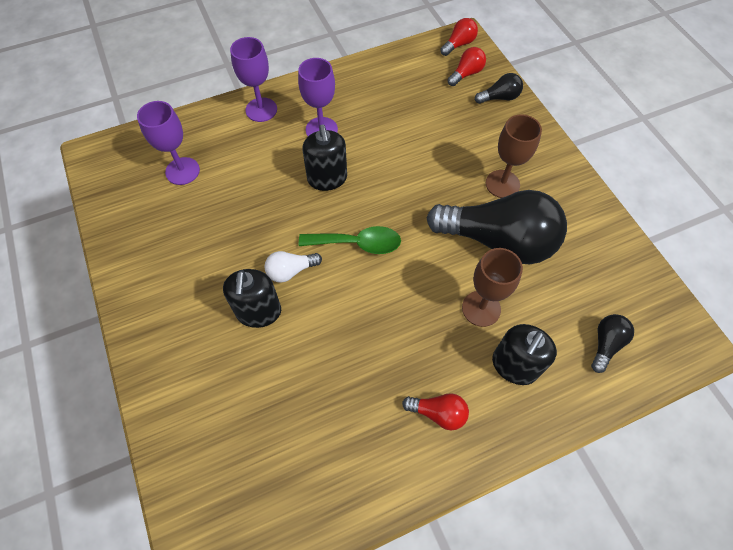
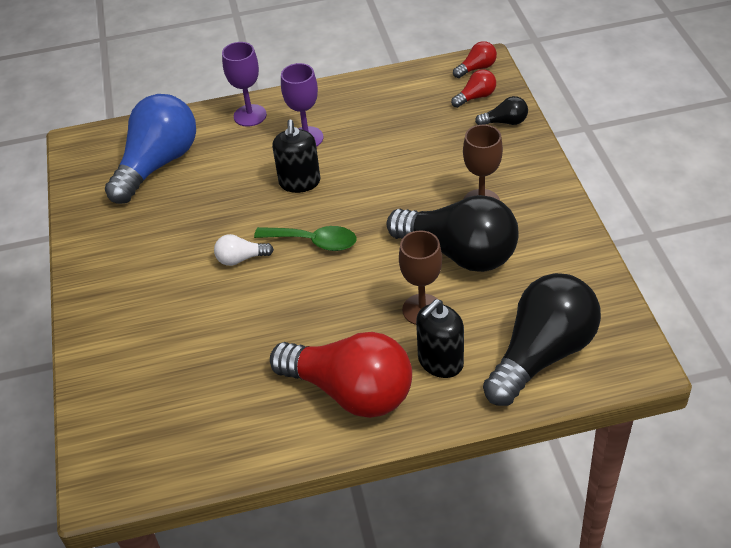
camera: 15 degrees right, 15 degrees down
(182, 171) = (158, 164): purple goblet -> blue light bulb
(258, 312) = (200, 290): black soap dispenser -> none
(438, 413) = (351, 391): red light bulb -> red light bulb, size x2.34
(605, 344) = (542, 354): black light bulb -> black light bulb, size x2.34

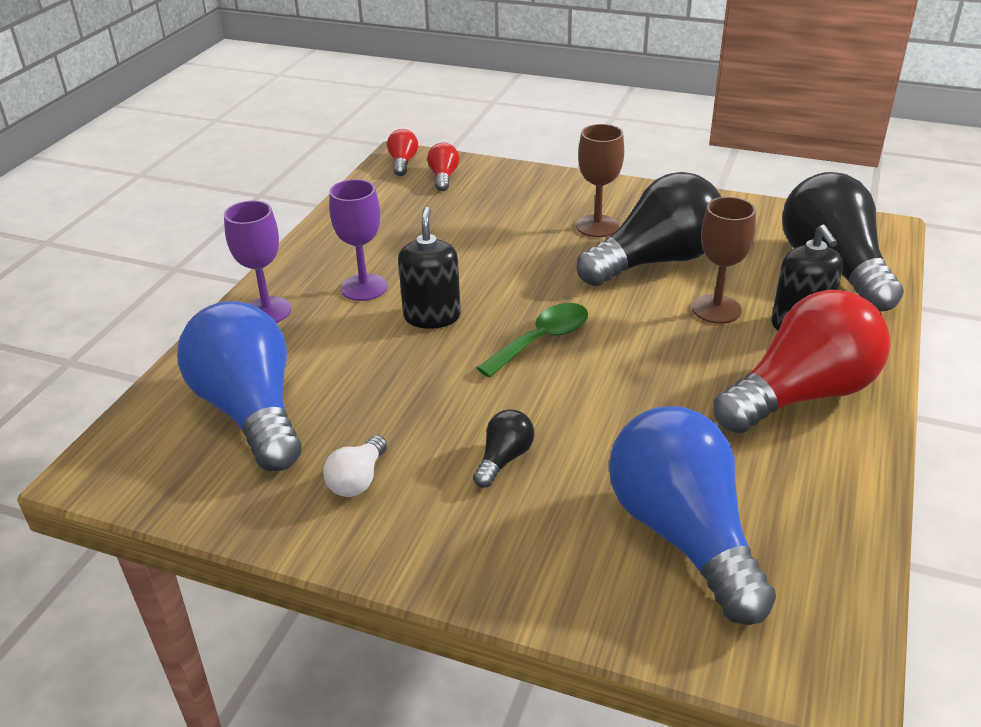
camera: 60 degrees left, 10 degrees down
(172, 384) = (683, 534): none -> blue light bulb
(241, 259) = (512, 401): white light bulb -> white light bulb (358, 480)
(299, 182) = (432, 316): black soap dispenser -> black soap dispenser turned 120 degrees counterclockwise
(505, 122) = (500, 177): black light bulb -> black light bulb (504, 459)

